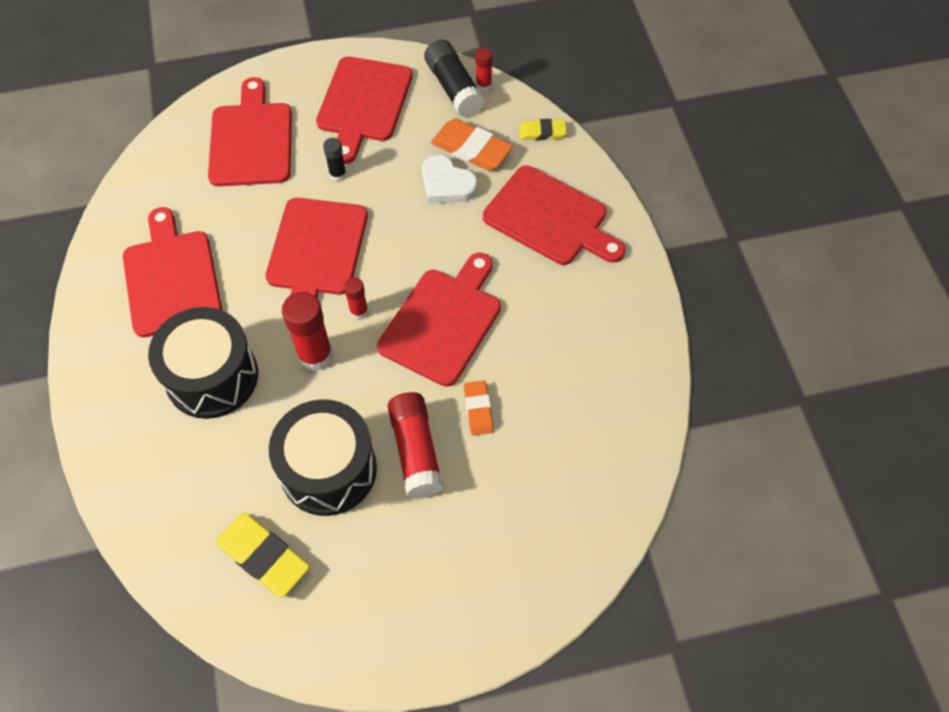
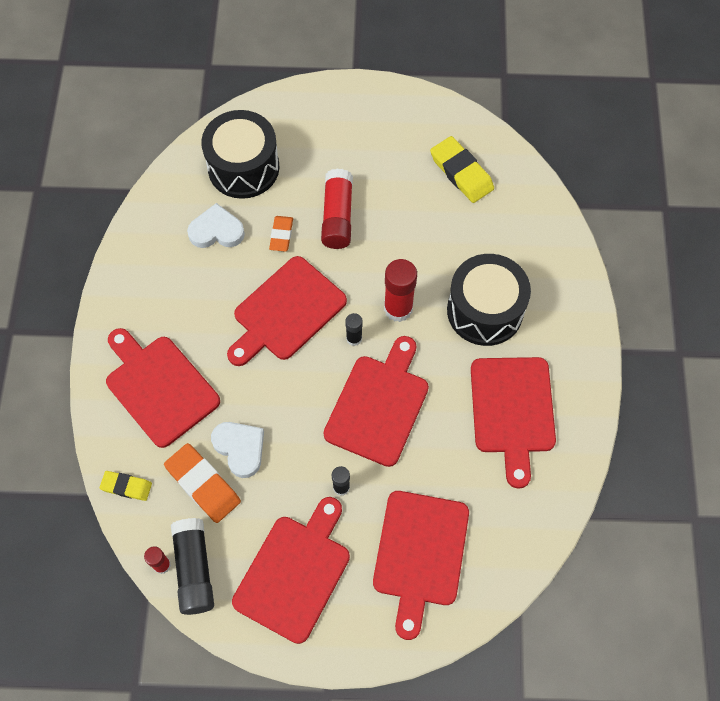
camera: 165 degrees left, 5 degrees up
(328, 469) = (405, 218): black drum -> black drum (243, 167)
(358, 311) = (354, 338): red glue stick -> black glue stick
(558, 396) = (216, 231): none -> white heart

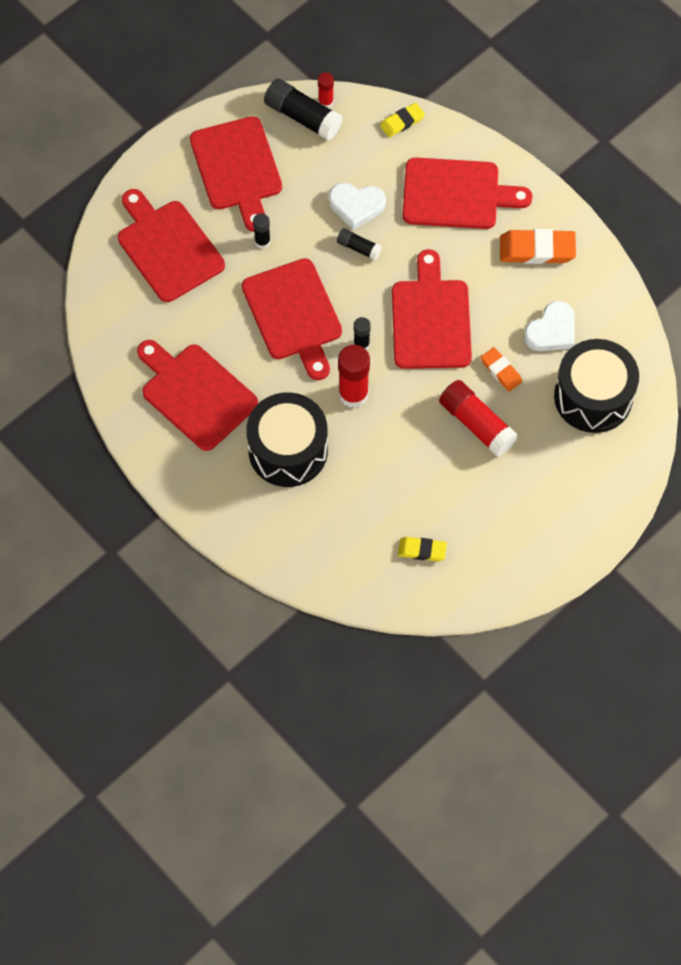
camera: 135 degrees right, 0 degrees up
(203, 484) = (355, 165): orange eraser -> orange eraser (537, 250)
(276, 413) = (358, 248): none -> black glue stick
(461, 172) = (422, 550): yellow eraser -> yellow eraser, size x0.59

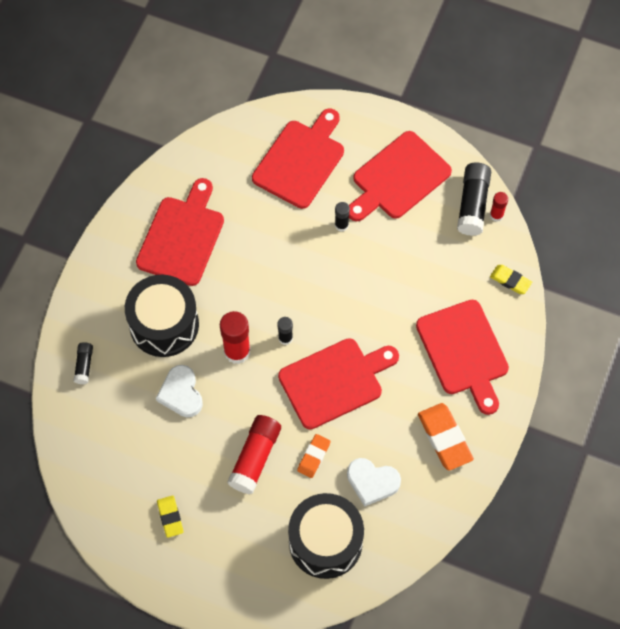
camera: 65 degrees right, 0 degrees up
(293, 315) = (287, 276): red cutting board -> none
(356, 206) = (411, 280): white heart -> white heart (181, 393)
(358, 248) = (373, 298): black glue stick -> black glue stick (84, 365)
(422, 550) = (120, 463): yellow eraser -> yellow eraser (170, 517)

